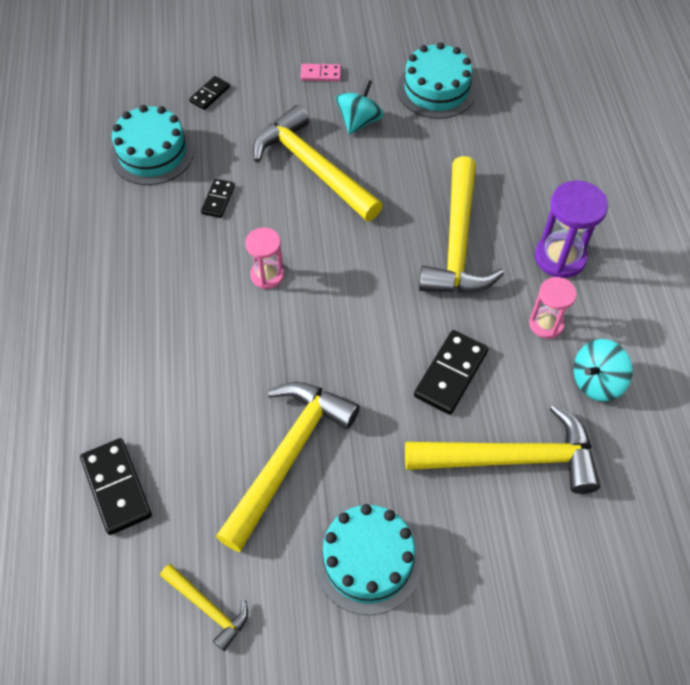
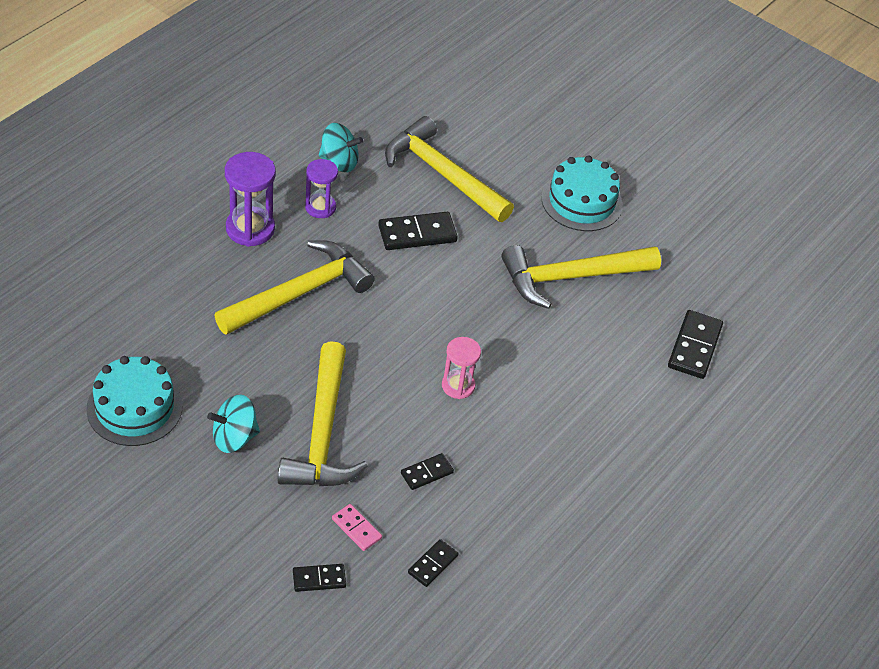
camera: 140 degrees left, 10 degrees down
(152, 153) = (433, 564): turquoise cake -> black domino
(208, 608) = (694, 252): yellow hammer -> none
(320, 74) = (201, 509): pink domino -> pink domino (356, 529)
(546, 324) = (320, 207): pink hourglass -> purple hourglass

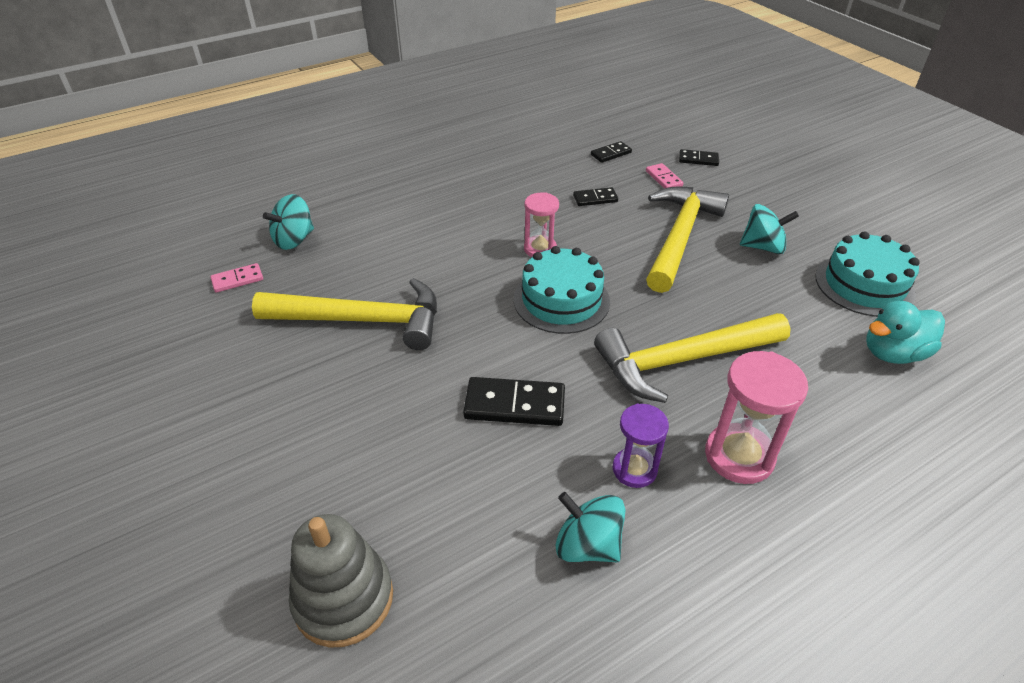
camera: 155 degrees left, 5 degrees down
(122, 334) = (893, 353): none -> turquoise duck
(250, 229) = (739, 456): purple hourglass -> pink hourglass
(443, 174) = (437, 488): yellow hammer -> none
(463, 116) = (343, 599): none -> grey stacking toy
(581, 201) = (276, 407): turquoise cake -> turquoise cake (561, 300)
(694, 347) = (294, 240): black domino -> turquoise spinning top
(704, 294) = (237, 280): none -> pink domino

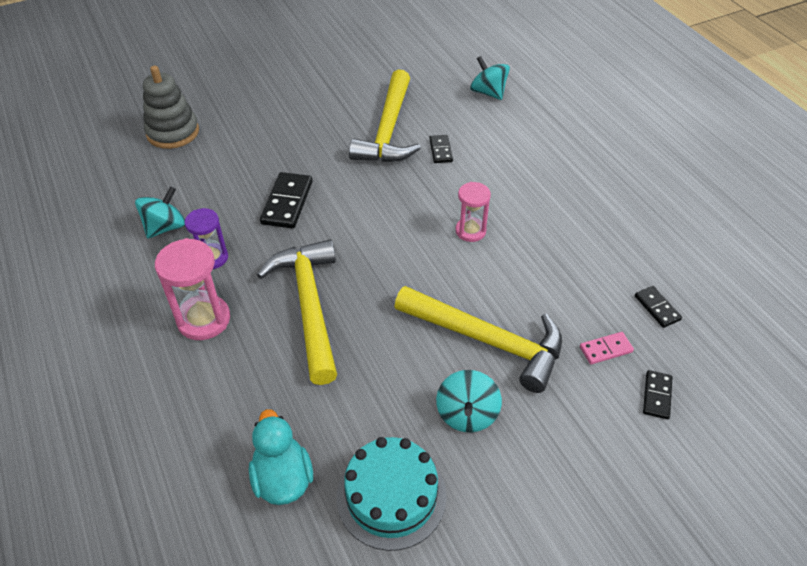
camera: 95 degrees right, 5 degrees up
(237, 280) = (440, 72): pink domino -> none
(561, 300) = (397, 238): turquoise cake -> none
(595, 199) = (558, 281): black domino -> black domino (441, 150)

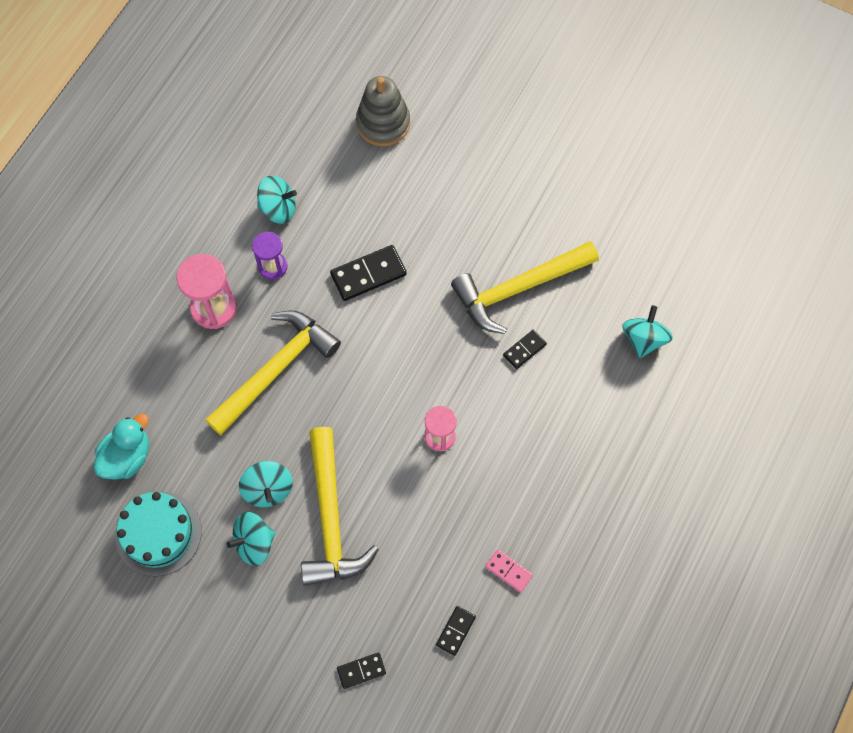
camera: 55 degrees right, 20 degrees up
(420, 373) = (268, 489): none -> turquoise spinning top
(606, 349) = (382, 611): pink domino -> pink domino (508, 571)

